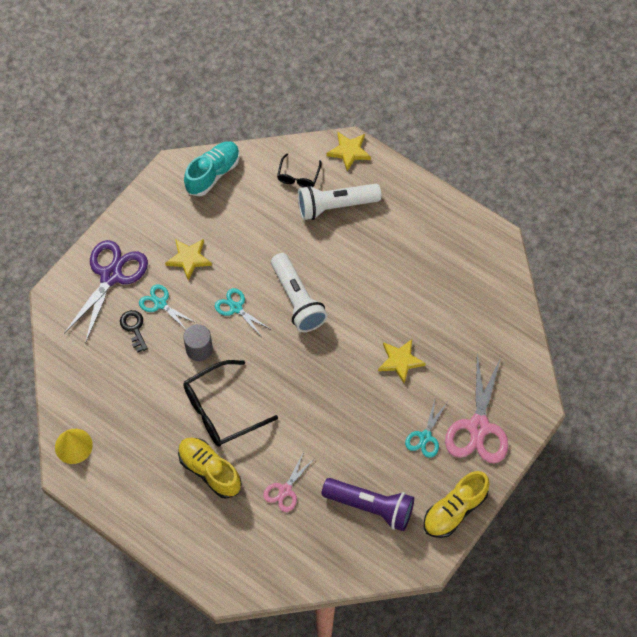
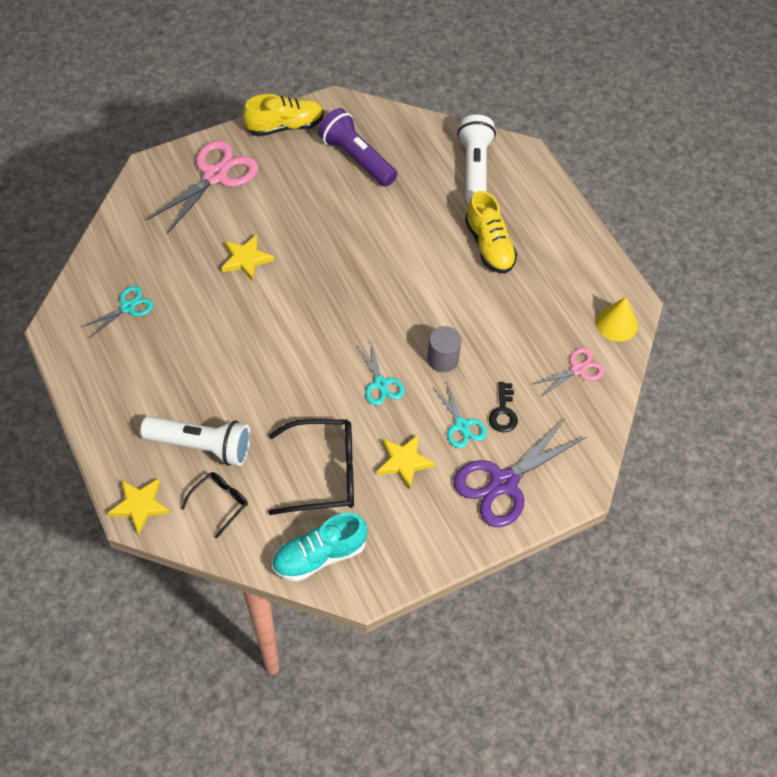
camera: 155 degrees left, 5 degrees down
(221, 410) = (450, 292): black glasses -> black glasses (324, 473)
(285, 490) = (426, 201): pink scissors -> pink scissors (578, 369)
(297, 300) = (310, 362): white flashlight -> white flashlight (474, 168)
(425, 437) = (269, 188): turquoise scissors -> turquoise scissors (128, 307)

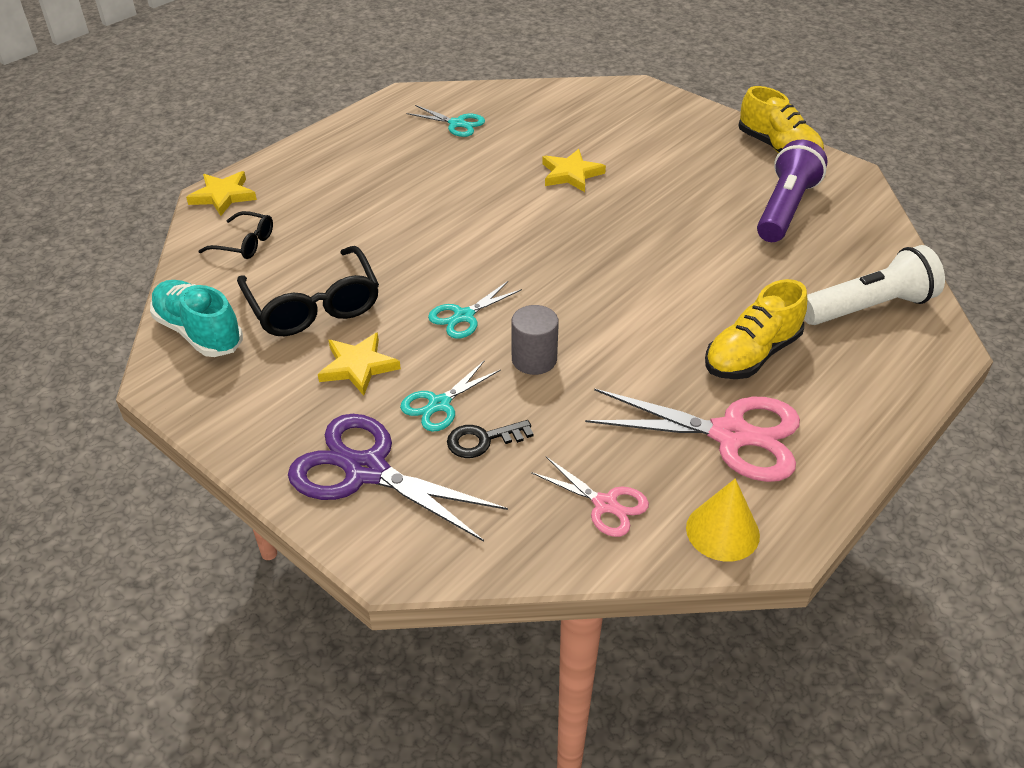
camera: 70 degrees right, 15 degrees down
(202, 446) = (312, 213): white flashlight -> none
(215, 176) = (665, 126): pink scissors -> pink scissors (730, 435)

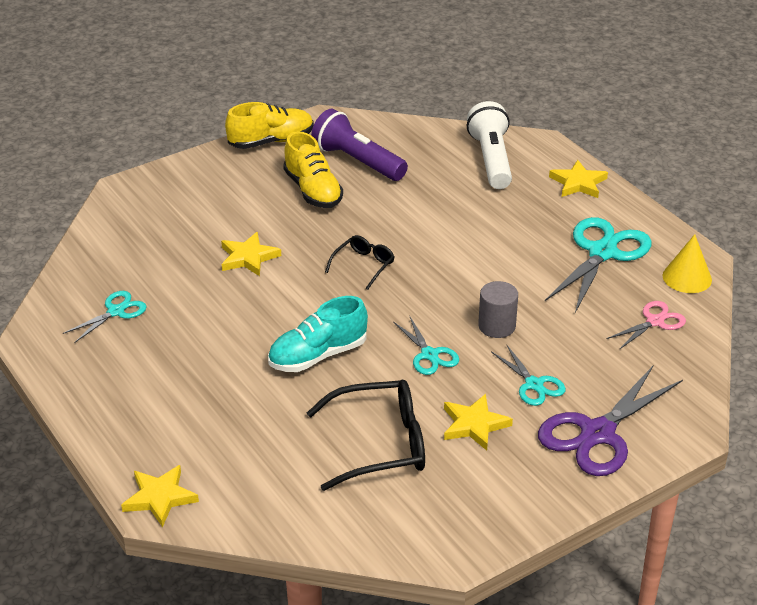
camera: 75 degrees left, 5 degrees down
(199, 332) = (392, 526): turquoise shoe -> turquoise shoe (318, 355)
(245, 243) = (259, 485): black glasses -> black glasses (363, 265)
(482, 440) = (579, 368): black key -> none
(730, 435) = (602, 252): pink scissors -> turquoise scissors
(751, 355) = (524, 223): yellow shoe -> yellow shoe (313, 191)
(876, 393) = (578, 183): none -> yellow star

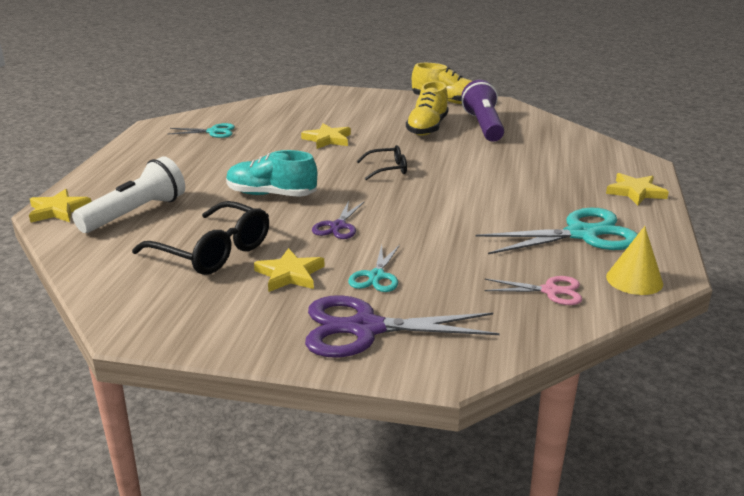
camera: 45 degrees right, 10 degrees down
(429, 355) = (338, 226): turquoise scissors -> purple scissors
(491, 160) = (584, 157): white flashlight -> white flashlight (135, 213)
(497, 326) = (415, 234): grey cylinder -> none

